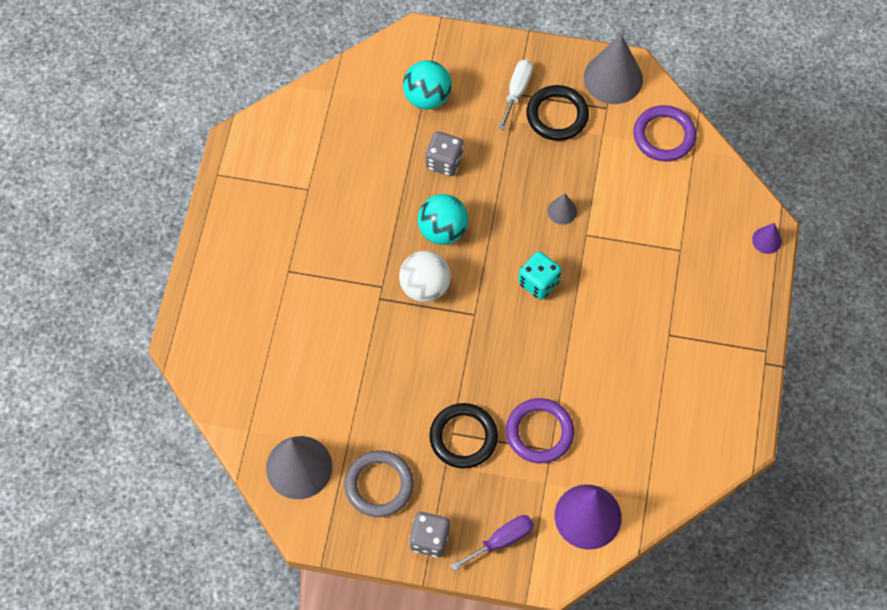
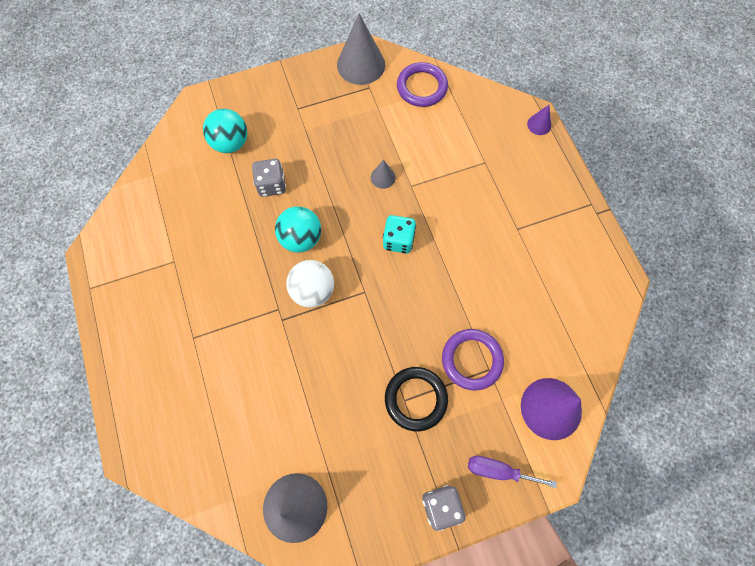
camera: 30 degrees left, 5 degrees up
(379, 485) = (372, 482): grey ring -> none
(501, 540) = (498, 470): purple screwdriver -> purple screwdriver turned 105 degrees counterclockwise
(517, 91) = (296, 106): white screwdriver -> none
(557, 115) = (336, 109): black ring -> none

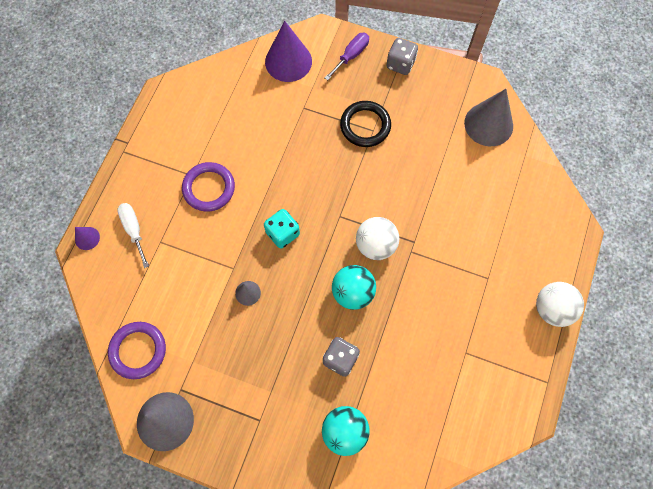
camera: 140 degrees left, 0 degrees up
(117, 354) = (552, 309): none -> white ball
(472, 360) = (309, 120): purple ring -> purple ring (209, 188)
(498, 470) = (351, 56): purple screwdriver -> purple screwdriver turned 105 degrees counterclockwise
(513, 155) = (134, 230): none -> white screwdriver

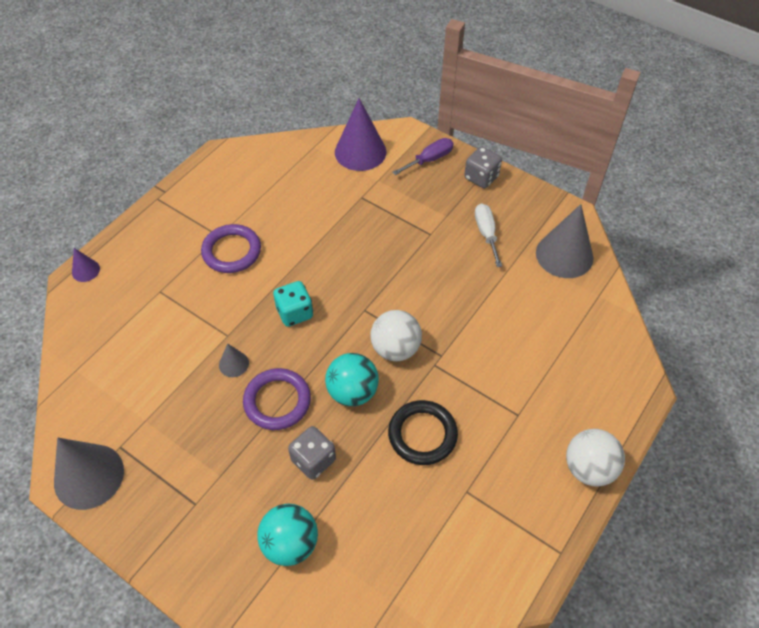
camera: 15 degrees right, 15 degrees down
(134, 230) = (137, 274): white screwdriver -> white screwdriver (486, 233)
(138, 350) = (91, 394): purple ring -> purple ring (277, 401)
(365, 126) = (423, 228): black ring -> black ring (422, 434)

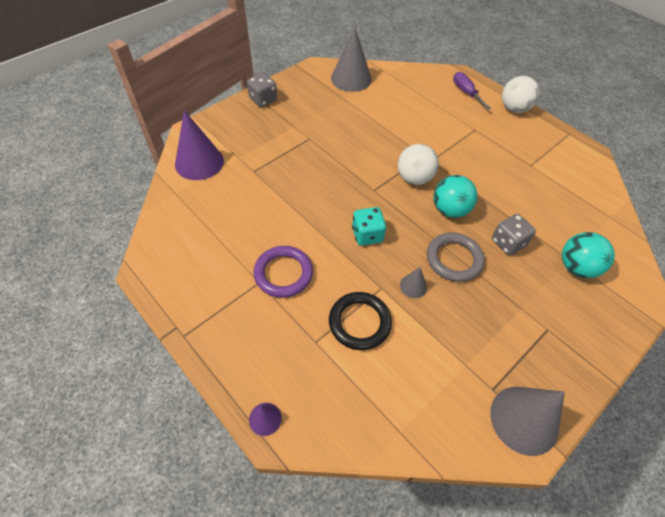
camera: 80 degrees left, 0 degrees up
(277, 401) = (454, 259): purple ring -> grey ring
(422, 434) = (488, 178): black ring -> black ring (359, 322)
(429, 159) = (230, 123): purple screwdriver -> purple screwdriver (466, 92)
(486, 233) = (319, 109): white screwdriver -> none

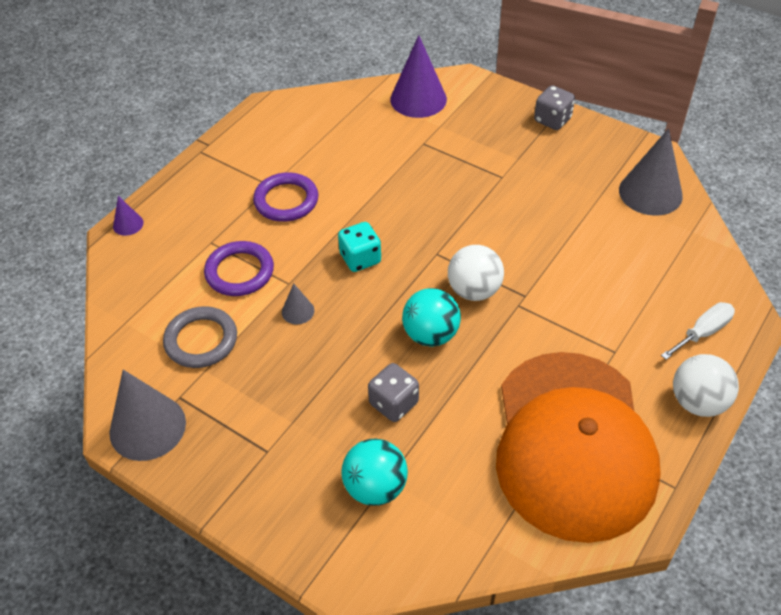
camera: 80 degrees right, 5 degrees down
(359, 322) = (239, 272): black ring -> purple ring
(454, 259) = (349, 346): grey ring -> grey ring (201, 340)
(466, 92) = (702, 332): purple screwdriver -> white screwdriver
(541, 164) = (573, 444): none -> orange cap

